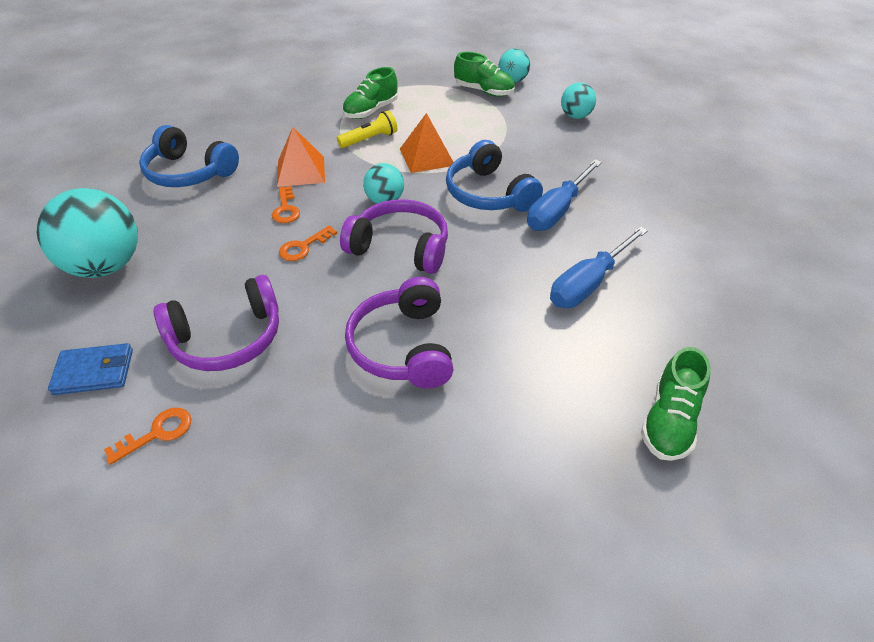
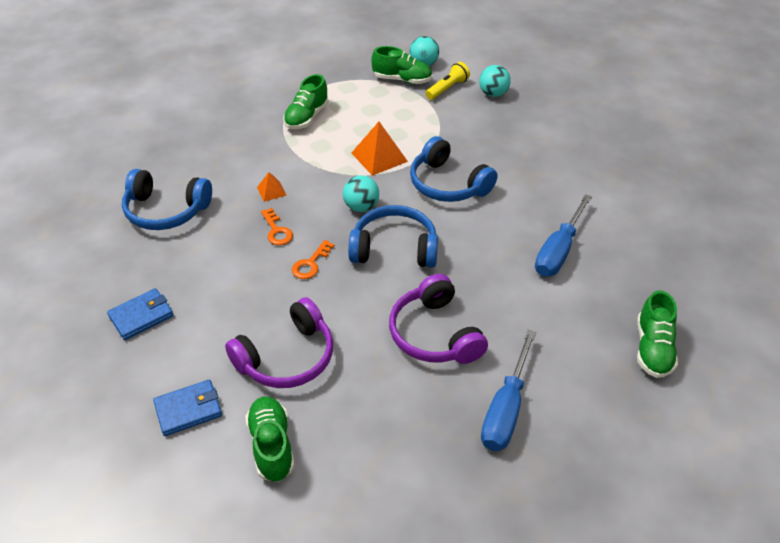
camera: 15 degrees left, 0 degrees up
(106, 266) = (141, 316): turquoise ball -> blue wallet
(157, 433) = (271, 446): orange key -> green shoe
(301, 171) = (271, 191): orange pyramid -> orange pyramid, size x0.55
(369, 139) = (319, 147): yellow flashlight -> yellow flashlight (447, 88)
(400, 247) = (394, 248): purple headphones -> blue headphones
(557, 210) = (511, 190): blue screwdriver -> blue screwdriver (506, 409)

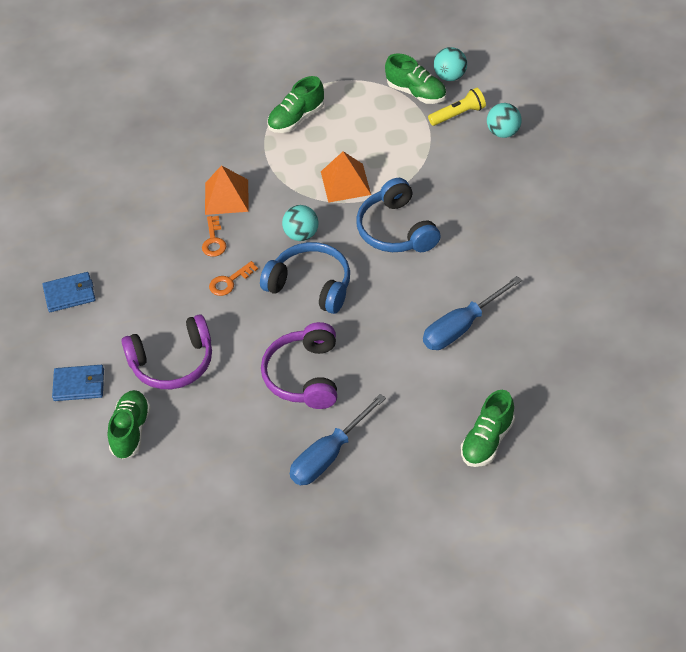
camera: 25 degrees right, 5 degrees up
(166, 210) = (124, 195): blue headphones -> none
(271, 191) = (226, 197): orange pyramid -> orange pyramid, size x1.83

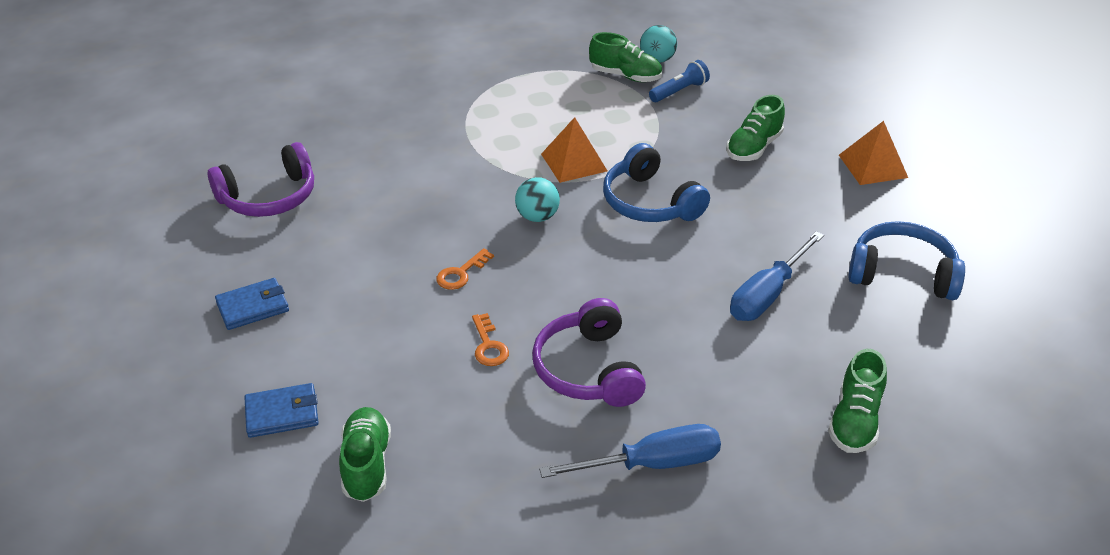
camera: 15 degrees left, 10 degrees down
(172, 363) = (407, 372): purple headphones -> purple headphones (269, 197)
(214, 240) = (430, 232): orange key -> orange key (489, 345)
(226, 197) = (435, 187): orange pyramid -> orange pyramid (873, 166)
(296, 118) = (498, 108): green shoe -> green shoe (754, 147)
(311, 285) = (565, 268): blue headphones -> blue headphones (902, 274)
(329, 456) = (652, 464): blue screwdriver -> blue screwdriver turned 135 degrees counterclockwise
(458, 114) = (679, 91): yellow flashlight -> blue flashlight
(503, 132) = (735, 103): turquoise ball -> none

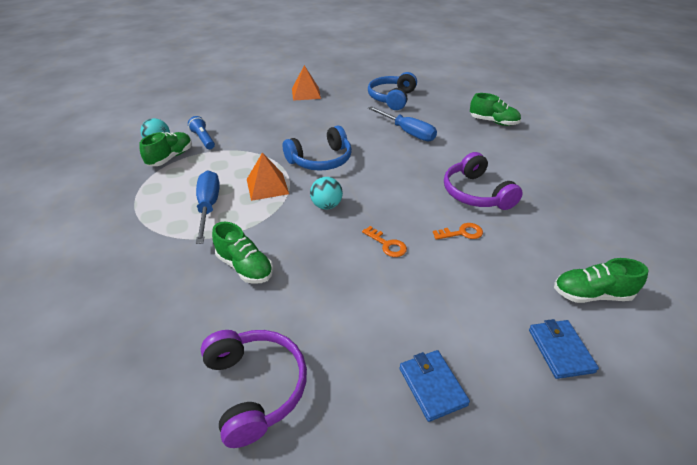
camera: 85 degrees left, 0 degrees up
(588, 369) = (476, 193): purple headphones -> purple headphones turned 75 degrees clockwise
(652, 464) = (541, 177): blue screwdriver -> blue screwdriver (208, 206)
(754, 147) = (277, 122): green shoe -> green shoe (245, 267)

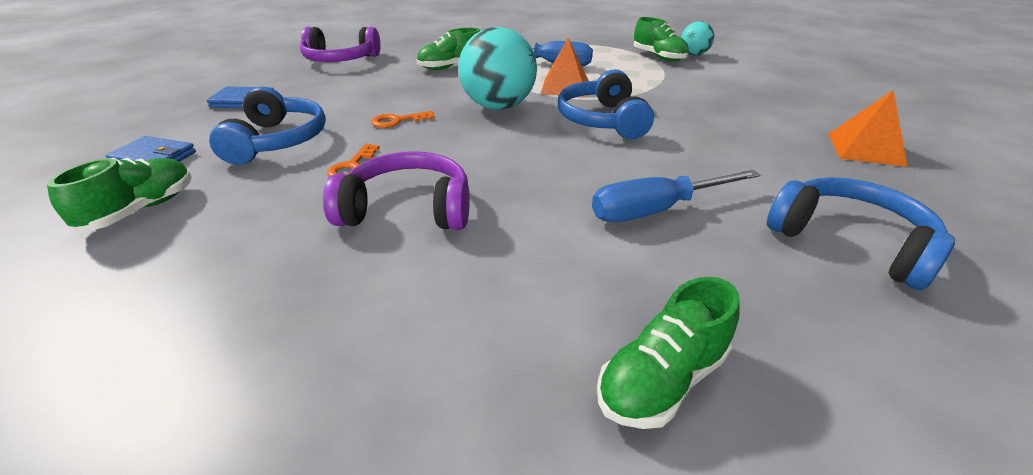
camera: 115 degrees right, 5 degrees down
(203, 139) = (696, 71): blue flashlight -> none
(326, 205) = (498, 106): turquoise ball -> turquoise ball, size x1.88
(470, 292) = (277, 141): none -> blue headphones

